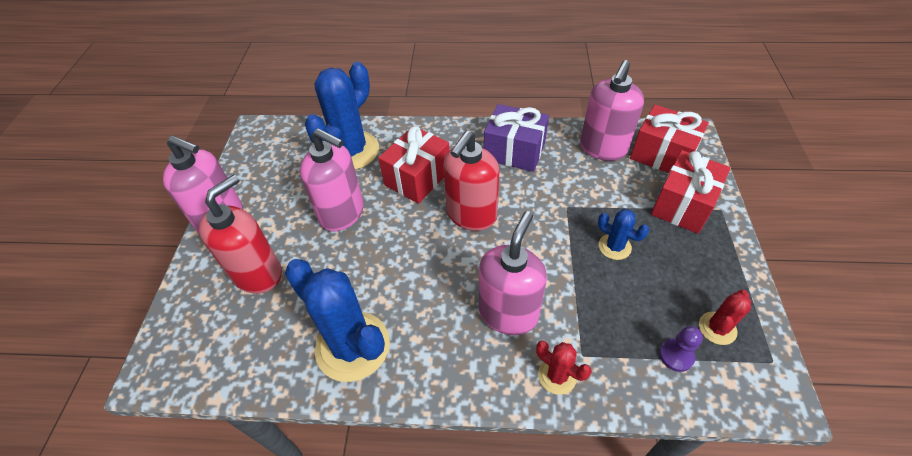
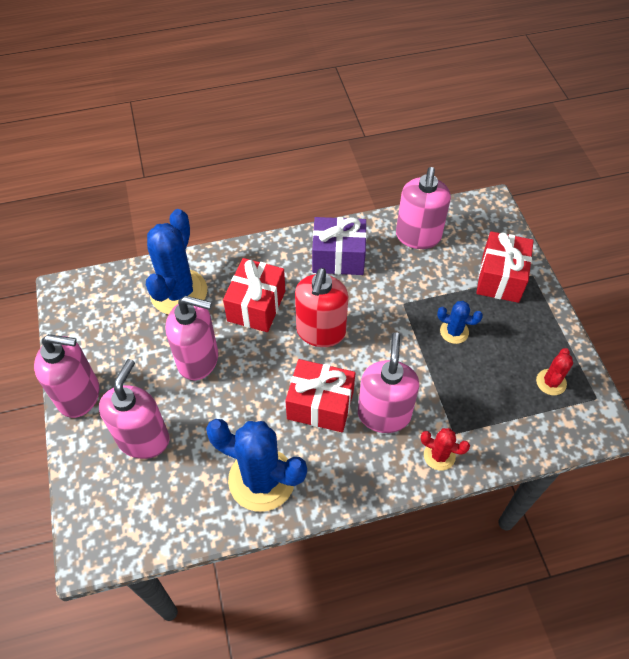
camera: 20 degrees left, 5 degrees up
(258, 273) = (143, 439): red soap dispenser -> pink soap dispenser
(662, 155) = (471, 231): red gift -> red gift (320, 405)
(676, 355) = (525, 413): purple pawn -> none

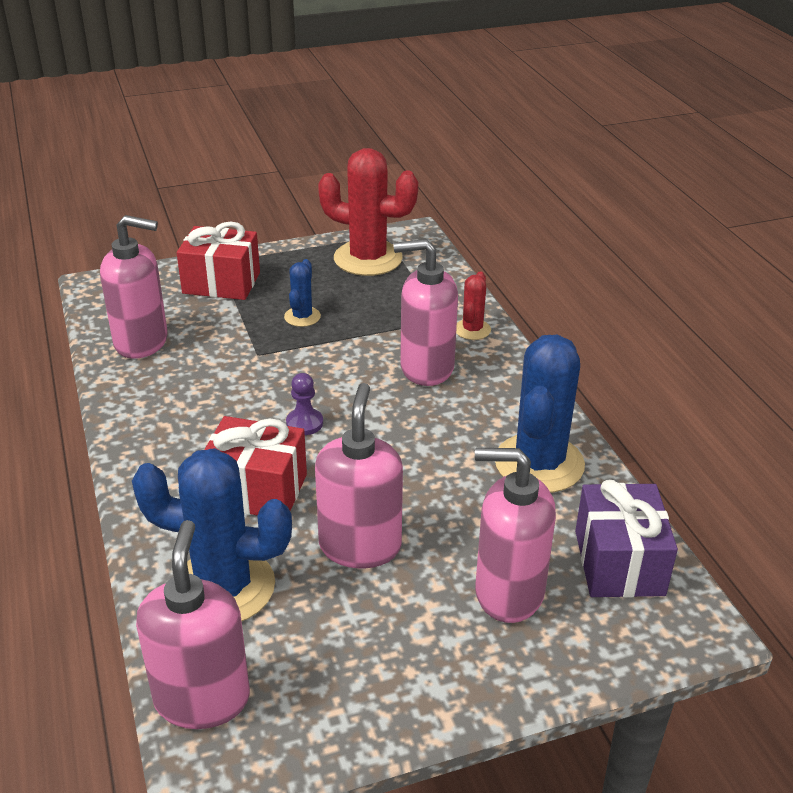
camera: 95 degrees left, 20 degrees down
(79, 395) = (445, 693): pink soap dispenser -> pink soap dispenser (202, 698)
(320, 405) = (421, 419): red gift -> none
(321, 332) = (304, 423): red soap dispenser -> purple pawn
(338, 257) = (170, 411): purple gift -> purple gift (619, 562)
(551, 382) = (368, 258): red cactus -> red cactus, size x2.06

